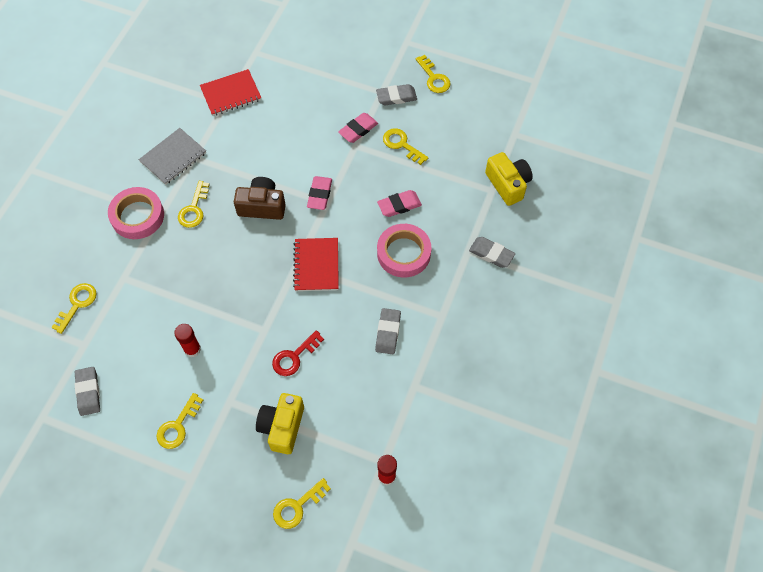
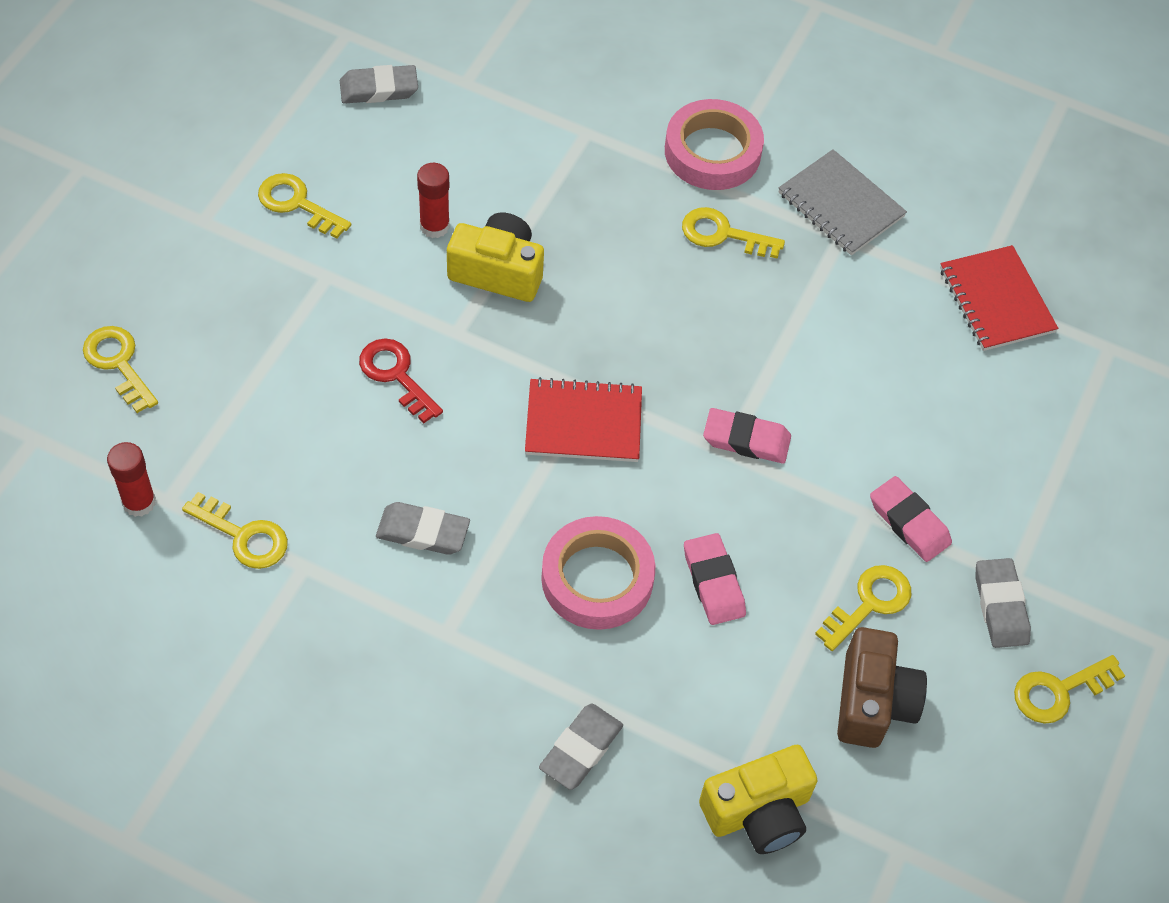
camera: 90 degrees right, 5 degrees down
(77, 304) = (542, 72): yellow key -> yellow key (243, 535)
(262, 206) = (723, 341): brown camera -> brown camera (873, 701)
(282, 427) = (265, 349): yellow camera -> yellow camera (498, 271)

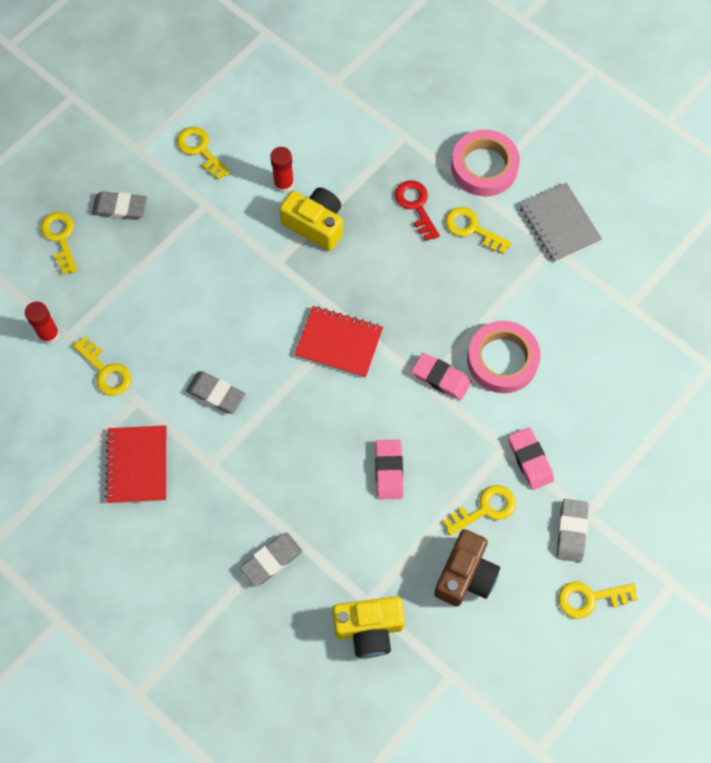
camera: 20 degrees right, 10 degrees up
(379, 89) = (276, 77): grey eraser -> grey eraser (120, 208)
(396, 375) = (229, 284): red key -> red key (416, 206)
(597, 578) = (315, 450): pink tape -> pink tape (502, 360)
(996, 300) = (643, 316): red notebook -> red notebook (137, 465)

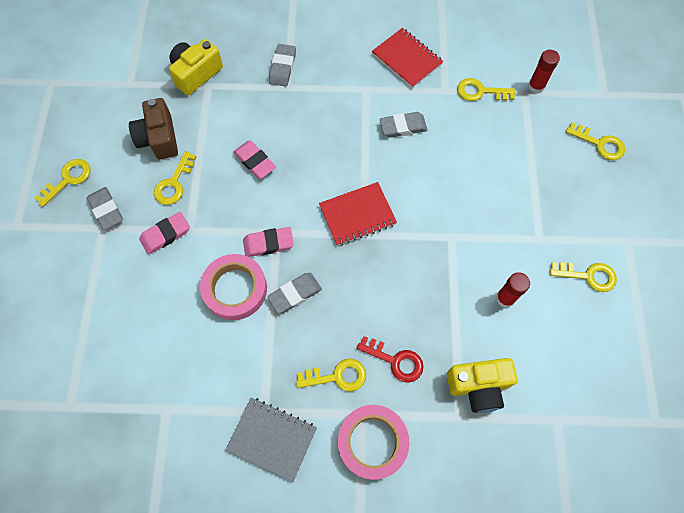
camera: 140 degrees right, 0 degrees up
(120, 208) = (589, 191): grey eraser -> grey eraser (295, 294)
(315, 224) = (452, 285): yellow camera -> yellow camera (478, 386)
(530, 460) = (165, 234): pink eraser -> pink eraser turned 60 degrees counterclockwise

